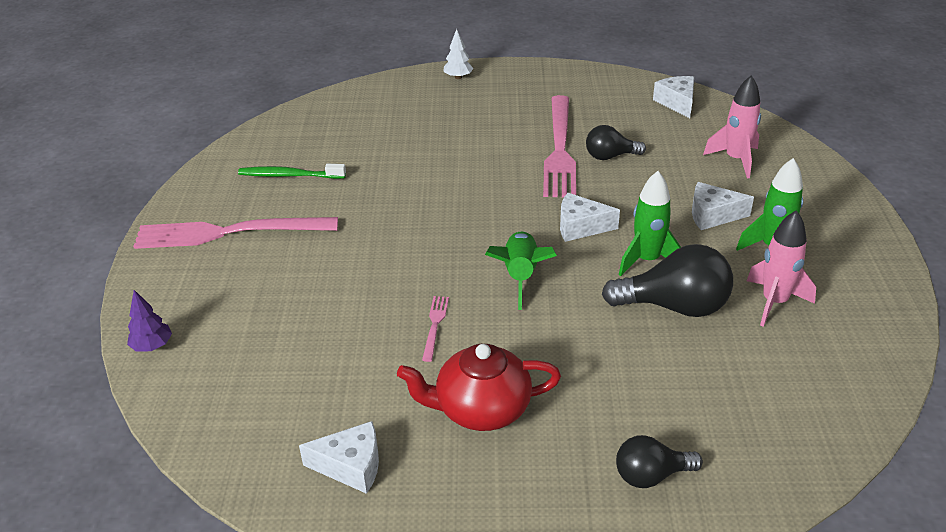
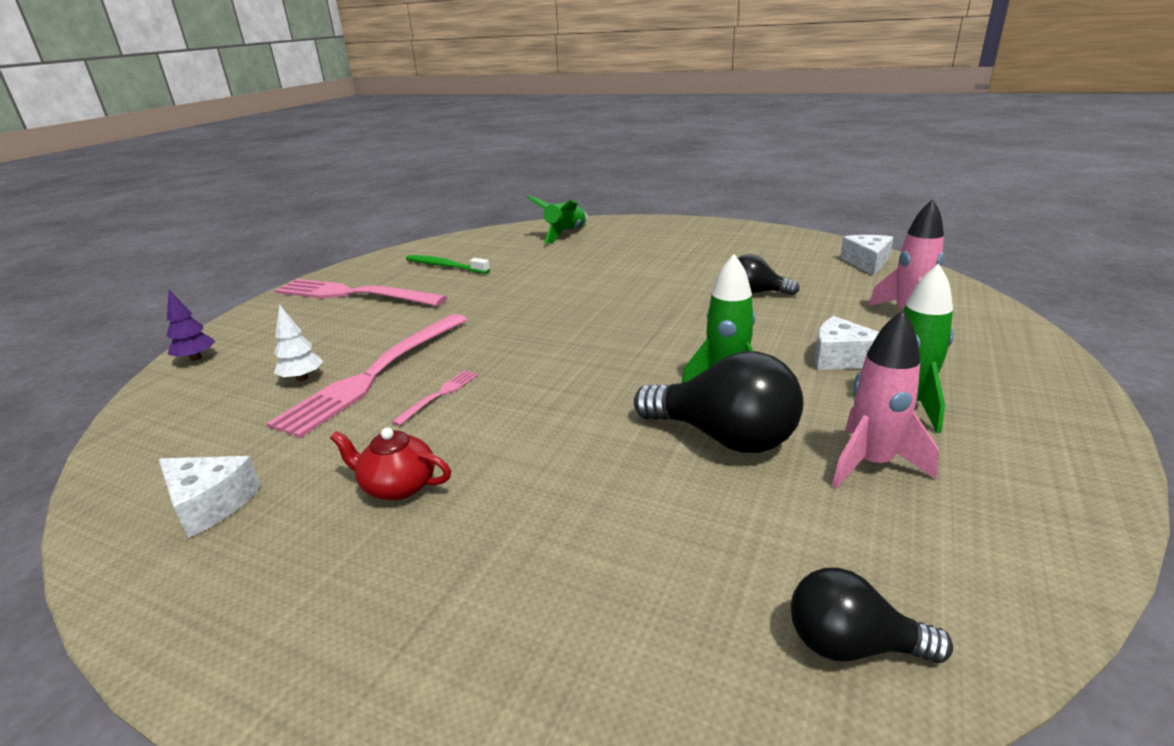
camera: 25 degrees right, 10 degrees down
(458, 77) = (655, 224): white tree -> white tree (302, 378)
(481, 409) = (398, 486): red teapot -> red teapot, size x0.62
(520, 276) = (569, 371): green rocket -> green rocket (565, 234)
(559, 150) = (706, 281): pink fork -> pink fork (375, 374)
(580, 227) = (673, 342): white cheese -> none
(651, 475) = (521, 638): black light bulb -> black light bulb (851, 645)

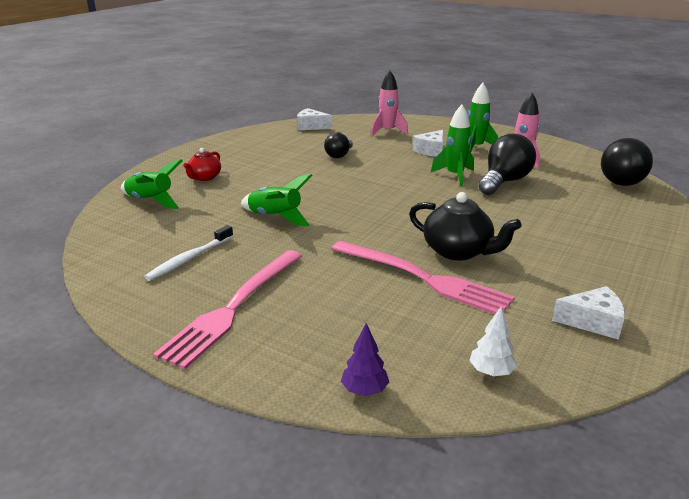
camera: 85 degrees left, 0 degrees up
(210, 504) = (593, 322): white cheese -> white cheese turned 60 degrees clockwise
(302, 378) = (423, 312): white tree -> white tree (491, 372)
(398, 486) = (559, 259): red teapot -> red teapot (204, 177)
(439, 395) = (458, 251): pink fork -> black teapot
(445, 266) = (189, 259): green toothbrush -> white toothbrush
(535, 284) = (275, 217): none -> green rocket
(851, 645) = (620, 179): black light bulb -> black light bulb, size x1.67

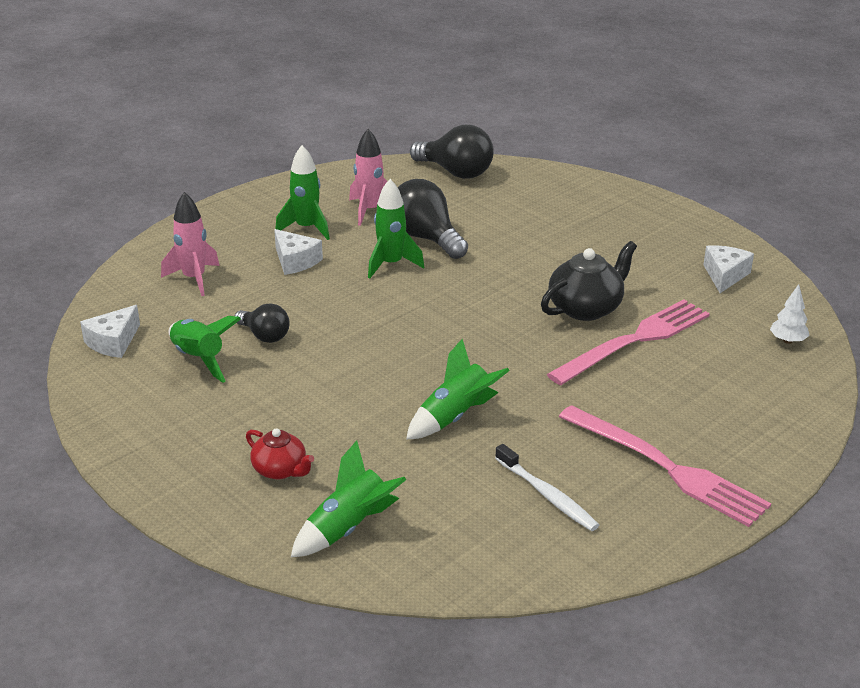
camera: 75 degrees left, 5 degrees up
(305, 145) = (199, 359): none -> green rocket
(364, 390) = (807, 406): purple tree -> none

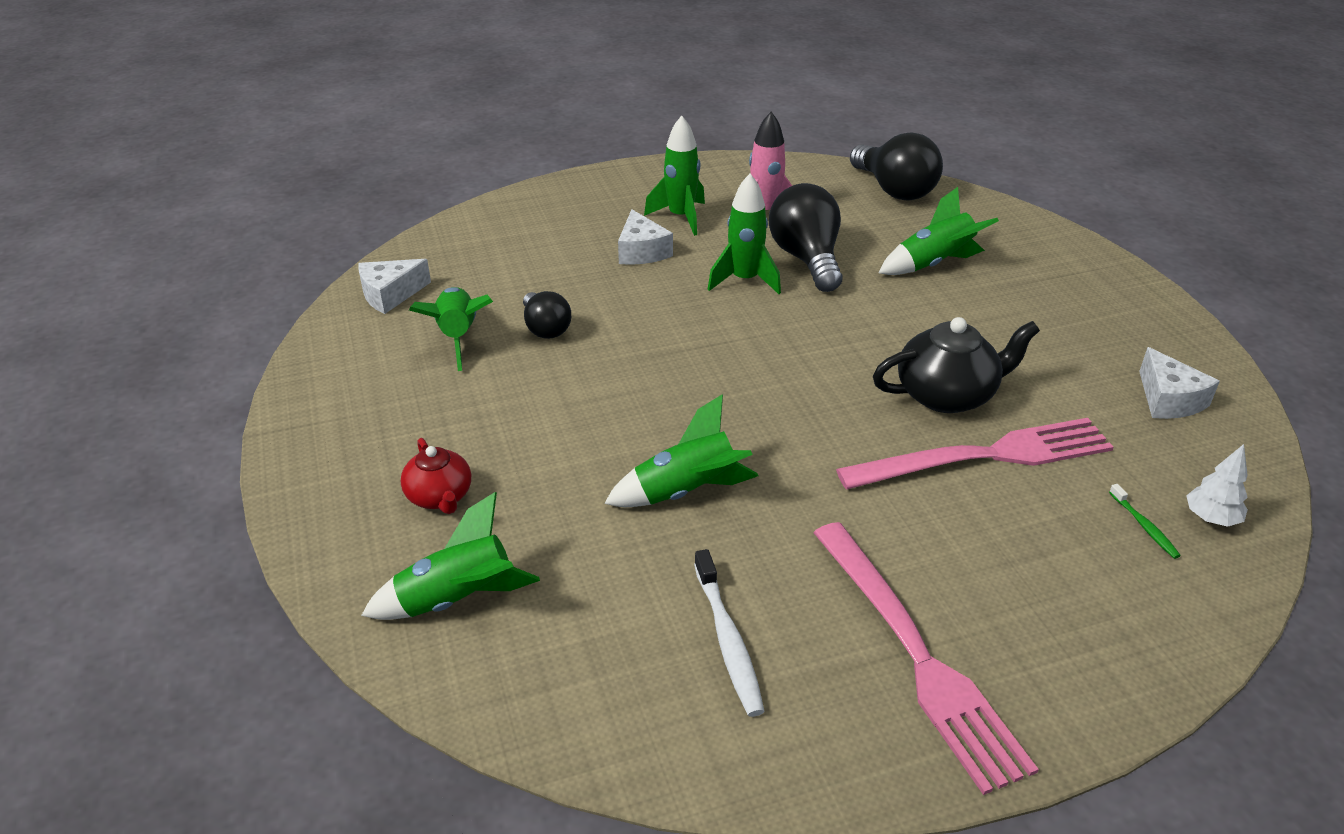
camera: 25 degrees right, 5 degrees up
(194, 279) = (523, 246): pink rocket -> none
(520, 221) = (934, 264): none -> green rocket
(725, 275) = (1168, 400): white cheese -> white cheese turned 120 degrees clockwise
(753, 356) = (1144, 526): none -> green toothbrush

